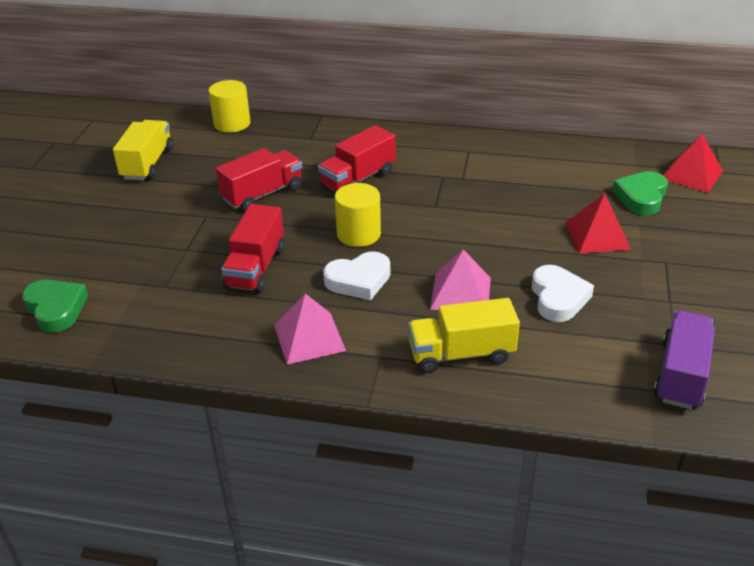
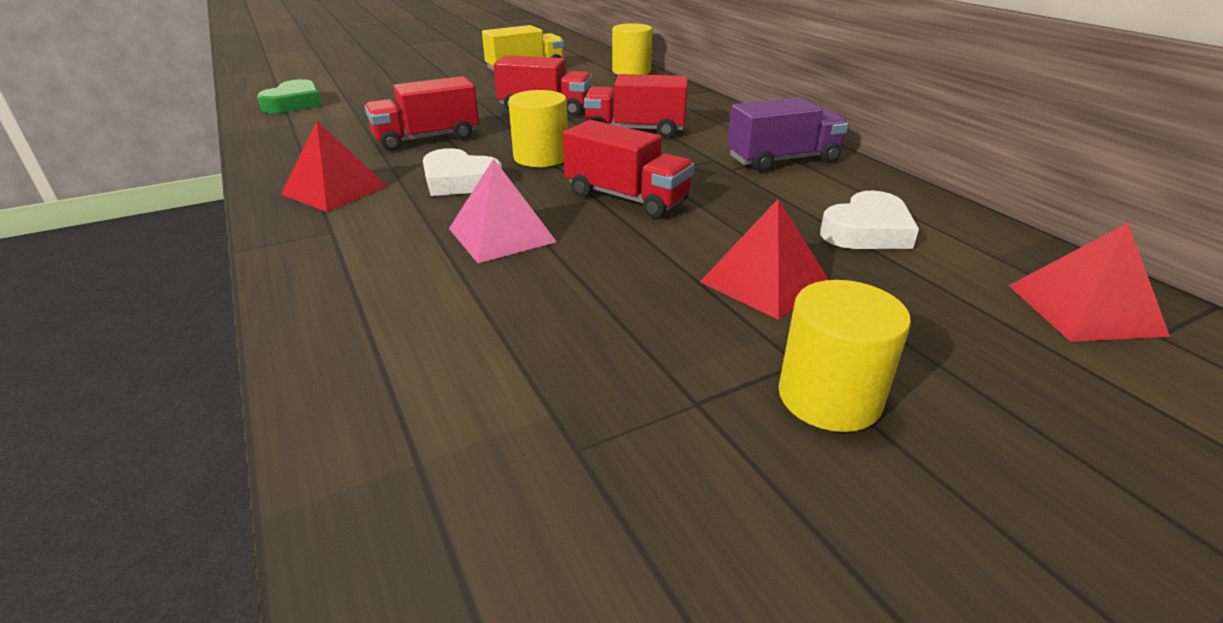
camera: 50 degrees right, 5 degrees down
(309, 337) = (334, 190): pink pyramid -> red pyramid
(460, 230) = (626, 198): none -> red truck
(461, 354) = (375, 273): yellow truck -> none
(558, 298) = (572, 299): white heart -> white heart (867, 231)
(641, 197) = (926, 285): green heart -> none
(681, 374) = (492, 487): purple truck -> purple truck (783, 160)
(693, 267) = (829, 397): none -> yellow cylinder

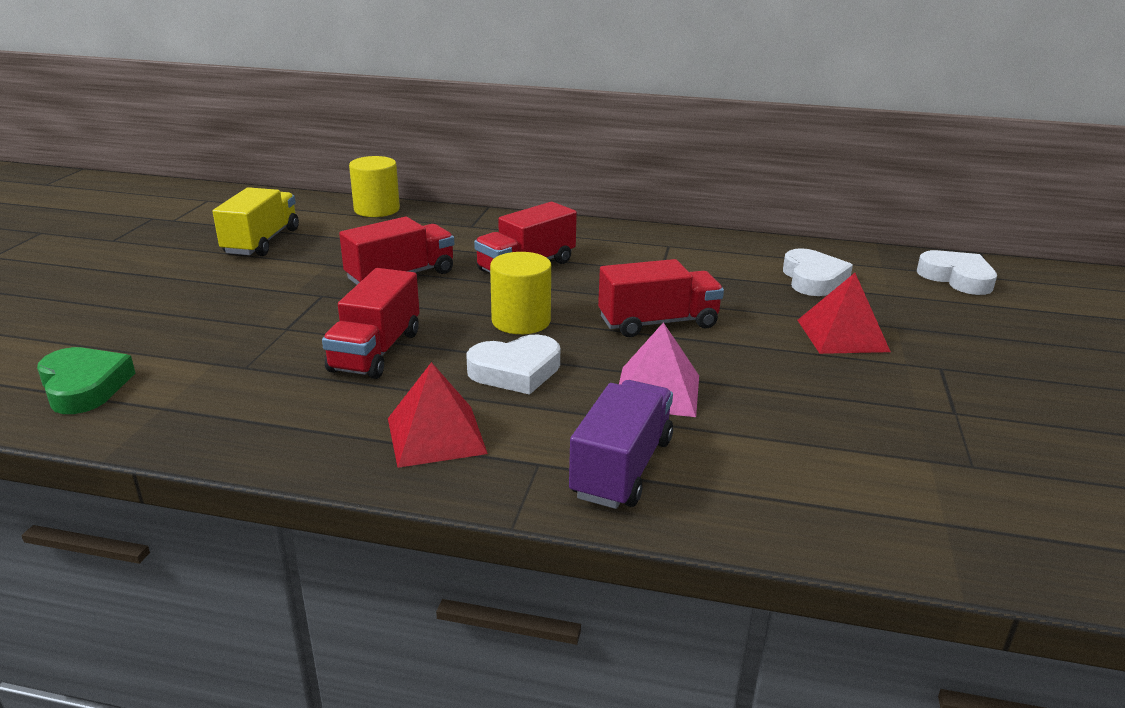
camera: 50 degrees left, 5 degrees down
(783, 160) = (673, 250): purple truck -> purple truck (621, 468)
(829, 397) = (980, 375): yellow cylinder -> none
(1084, 309) = (957, 278): red pyramid -> white heart

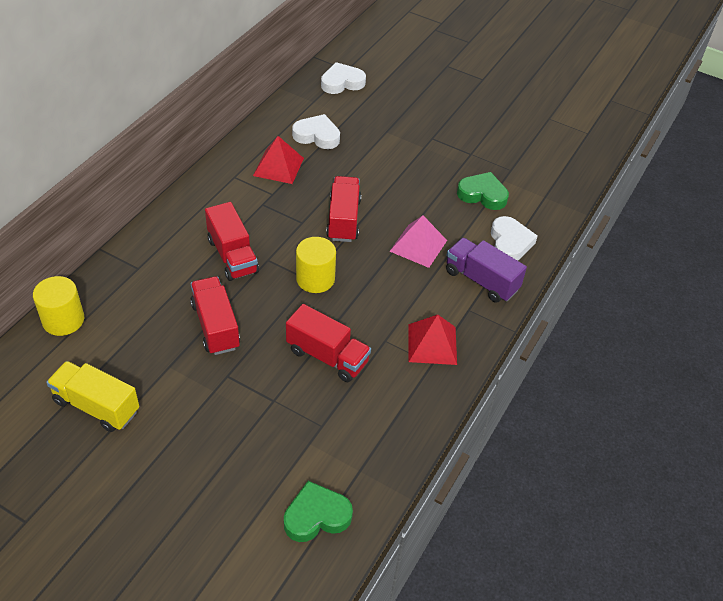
camera: 75 degrees left, 20 degrees up
(515, 371) = (376, 296): white heart -> white heart (510, 243)
(842, 335) = (387, 155): red pyramid -> red pyramid (278, 166)
(856, 440) = (482, 194): none -> green heart

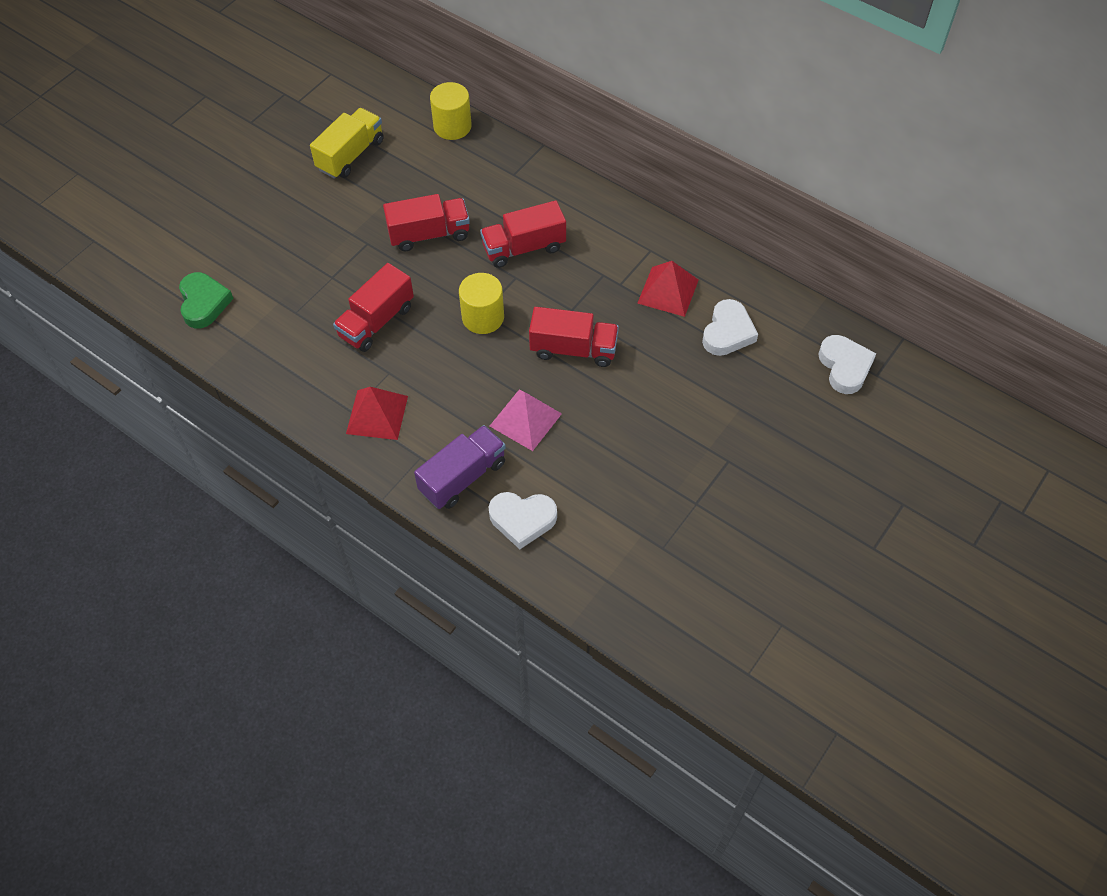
camera: 100 degrees right, 10 degrees up
(482, 194) = (612, 504): green heart -> none

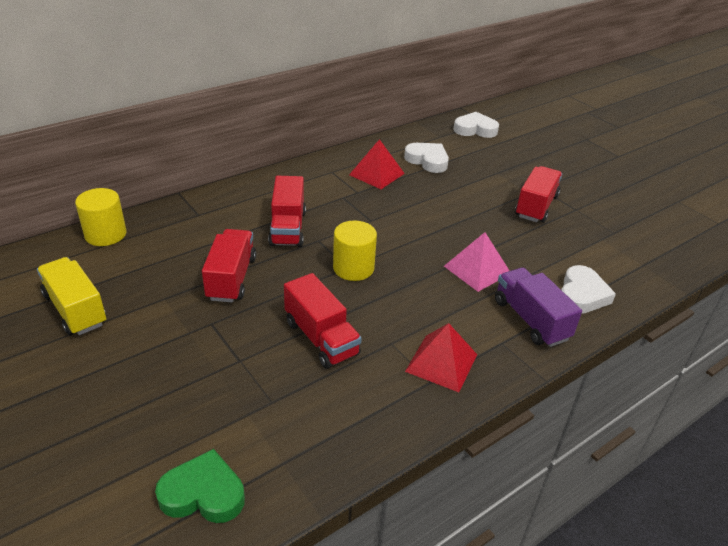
camera: 75 degrees left, 20 degrees down
(573, 349) = (412, 228): red truck -> red truck (536, 206)

